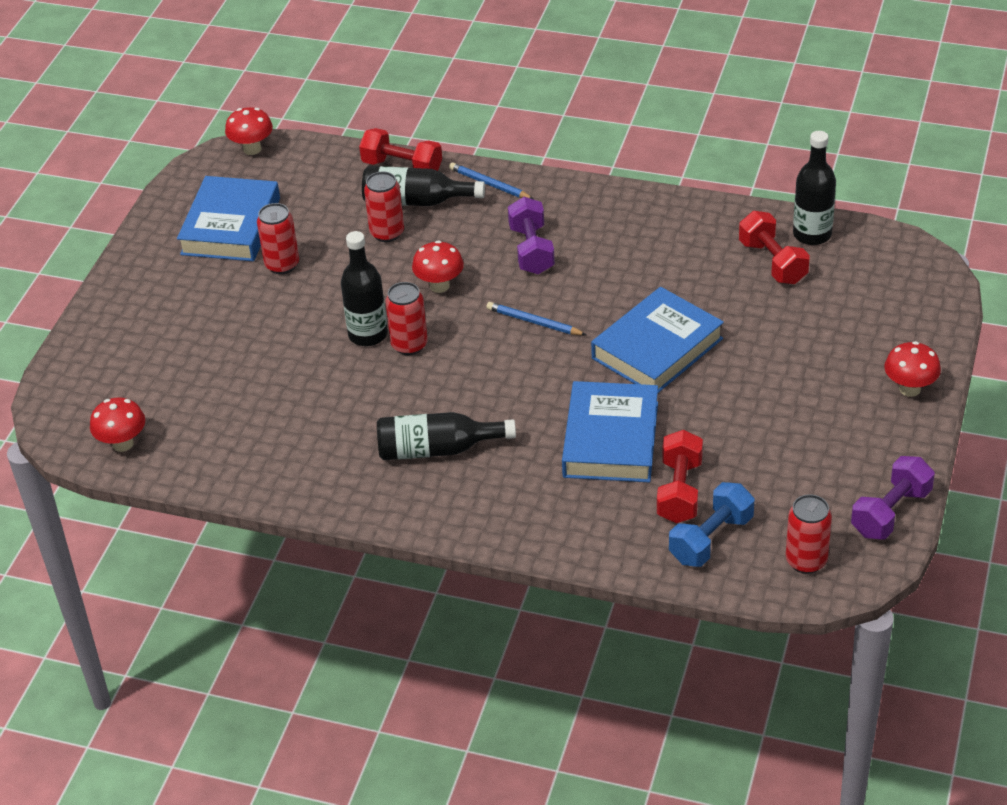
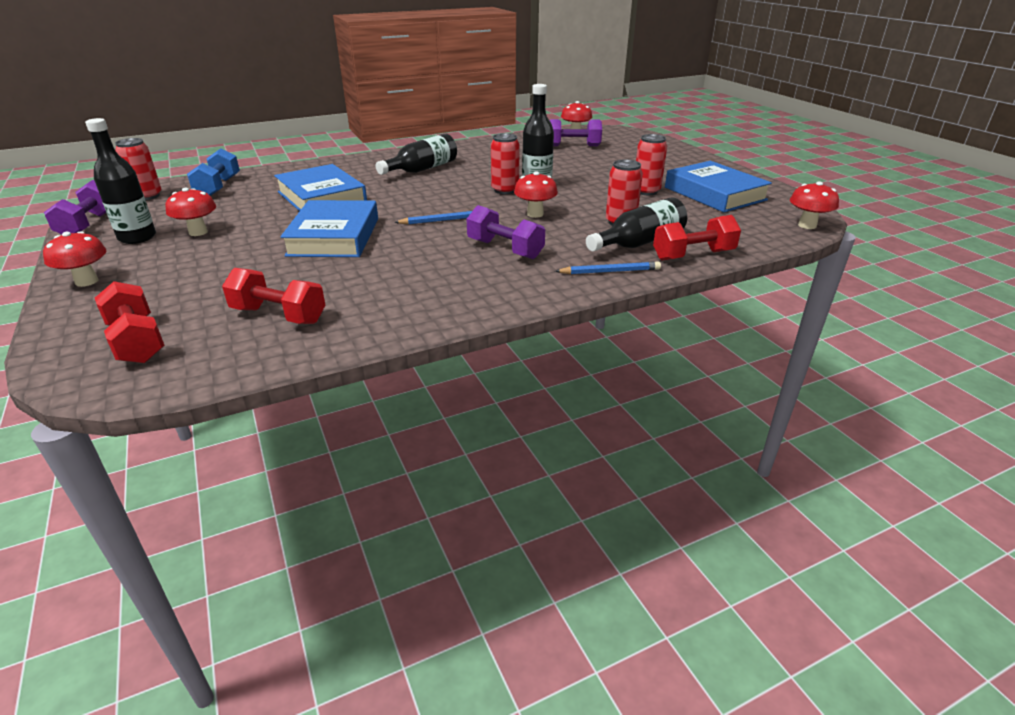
camera: 135 degrees right, 10 degrees down
(185, 408) = (573, 146): none -> purple dumbbell
(679, 491) = (254, 194): red dumbbell -> red dumbbell (137, 342)
(781, 429) = (198, 232): none -> red mushroom
(812, 234) = (250, 353): black bottle -> black bottle (137, 237)

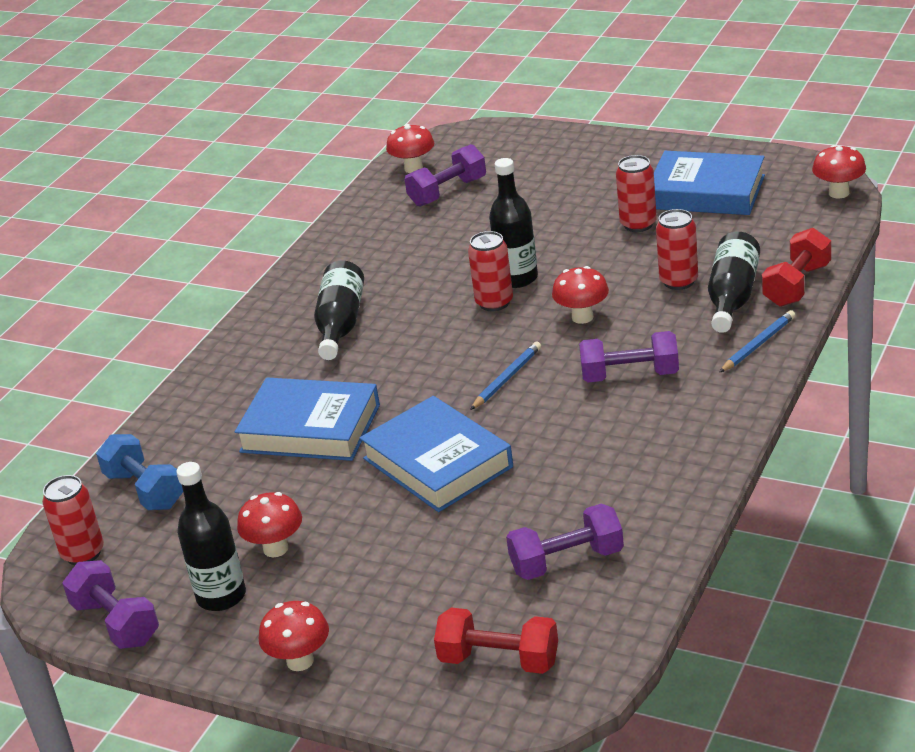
camera: 35 degrees left, 0 degrees up
(279, 315) = (567, 561): red dumbbell -> purple dumbbell

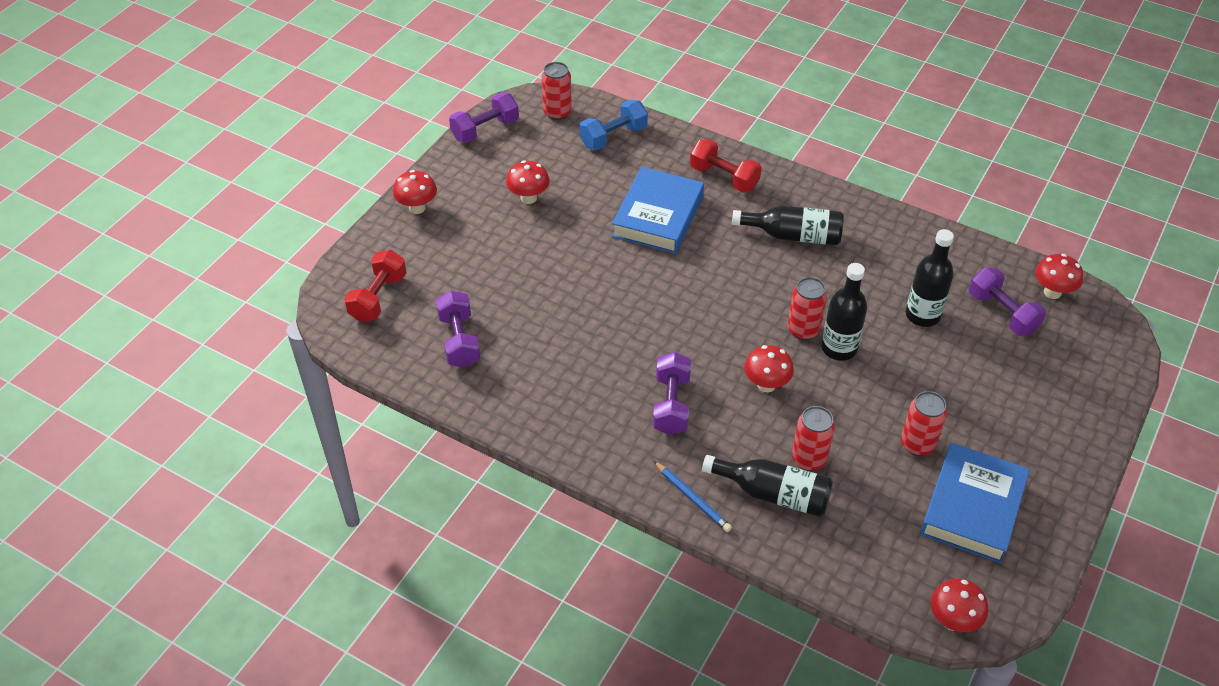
camera: 90 degrees right, 15 degrees up
(221, 596) = (491, 173): black bottle -> black bottle (922, 315)
(437, 463) = (594, 281): blue book -> none
(507, 378) = (689, 328): blue pencil -> none
(797, 285) = (781, 546): red dumbbell -> red dumbbell (724, 177)

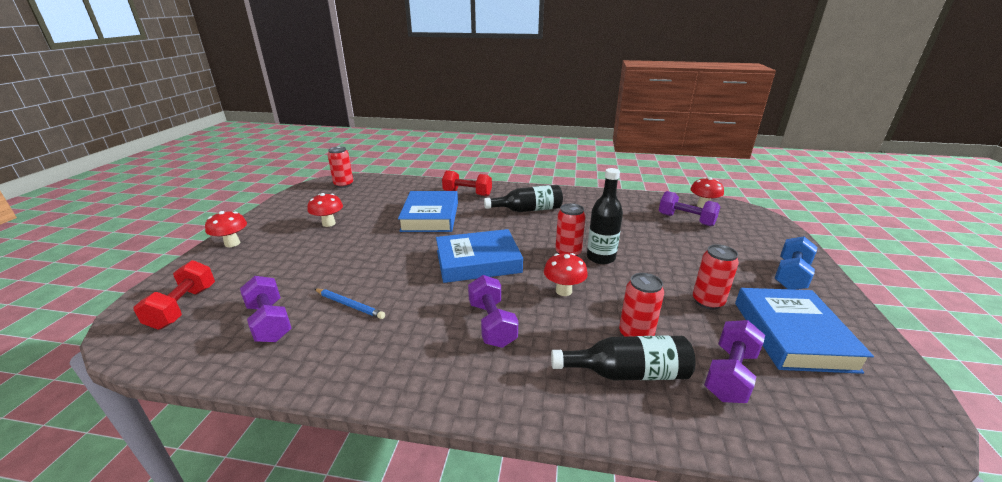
camera: 20 degrees left, 20 degrees down
(485, 129) = (291, 198): purple dumbbell -> purple dumbbell (729, 374)
(613, 137) = (386, 188): blue dumbbell -> blue dumbbell (791, 275)
(689, 314) = (478, 261): none -> blue book
(692, 498) = (554, 401): blue pencil -> blue pencil (350, 305)
(922, 315) = (640, 230): black bottle -> none
(953, 621) = (893, 446): red mushroom -> none

